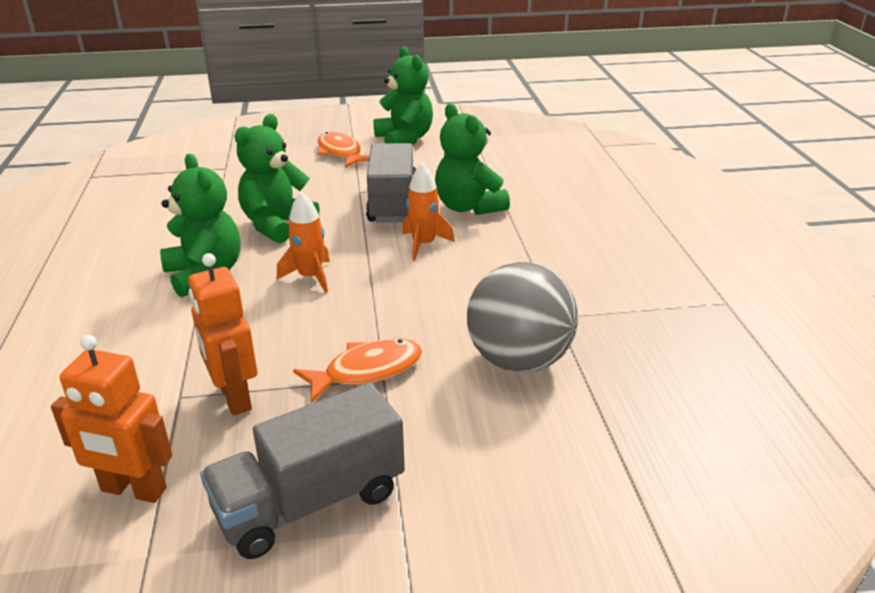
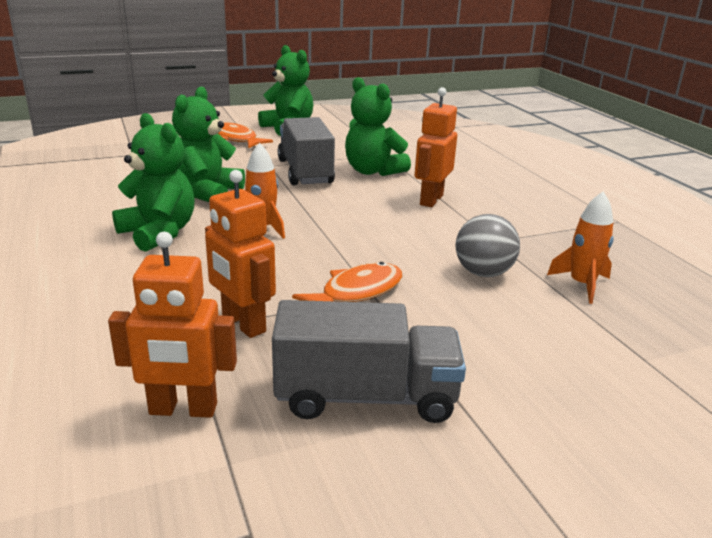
camera: 15 degrees left, 5 degrees down
(310, 502) = (365, 397): grey truck -> grey truck turned 135 degrees counterclockwise
(423, 245) = (350, 199): orange rocket -> orange rocket (581, 285)
(514, 253) = (431, 200): none -> orange robot
(519, 360) = (483, 273): grey ball -> grey ball, size x0.65

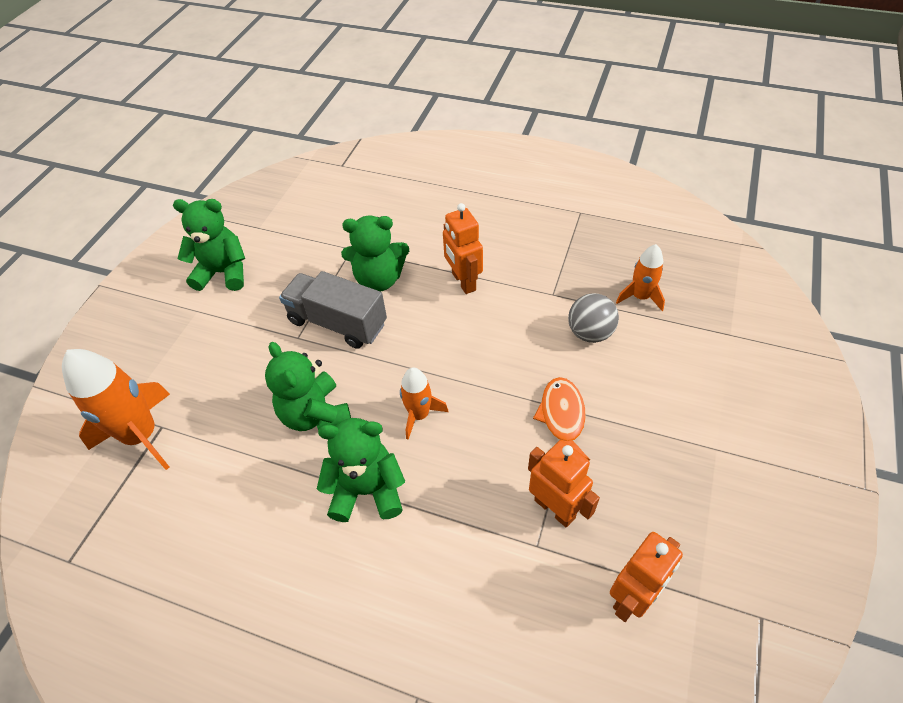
camera: 45 degrees left, 25 degrees up
(118, 152) = (142, 435): none -> orange rocket
(236, 139) = (209, 326): orange fish -> none
(243, 324) = (555, 508): orange robot -> orange robot turned 135 degrees counterclockwise
(365, 397) = (680, 490): grey truck -> none

